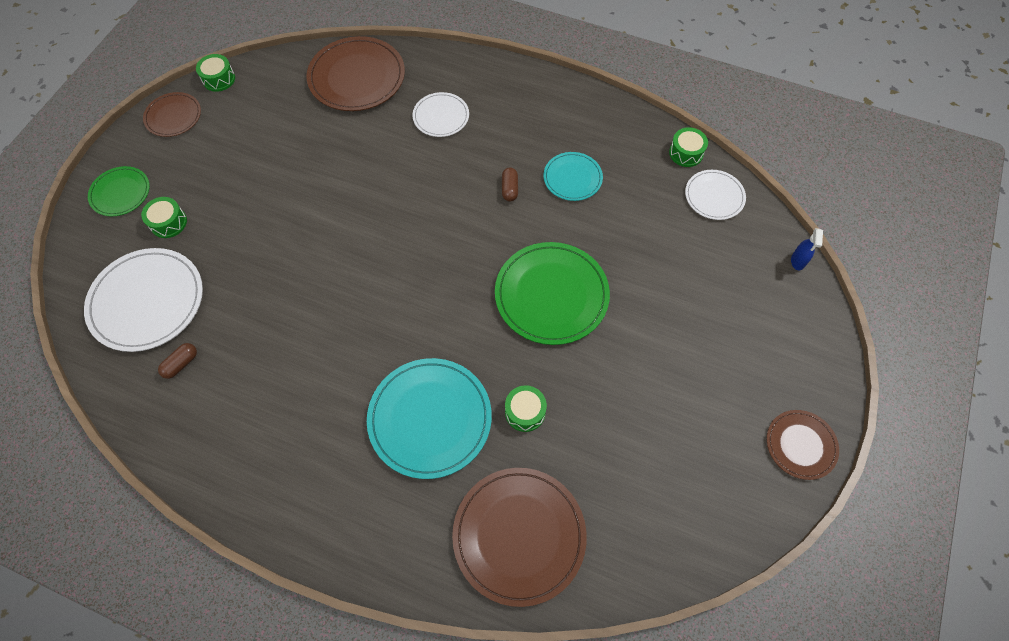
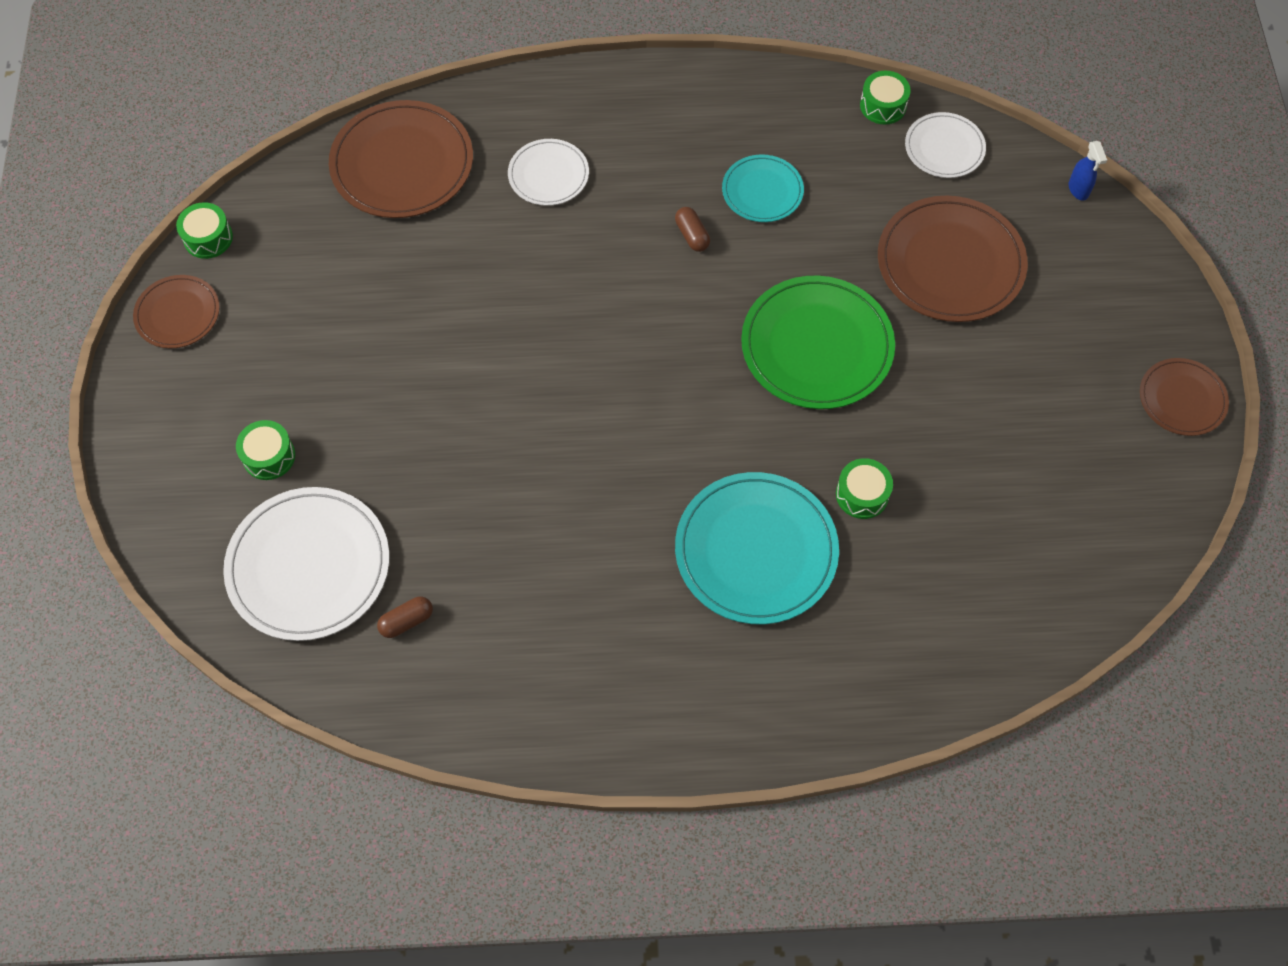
camera: 25 degrees left, 0 degrees up
(120, 193) = (174, 445): green plate -> none
(181, 364) = (406, 621): brown capsule -> brown capsule turned 45 degrees clockwise
(519, 535) = (931, 632): brown plate -> brown plate (950, 263)

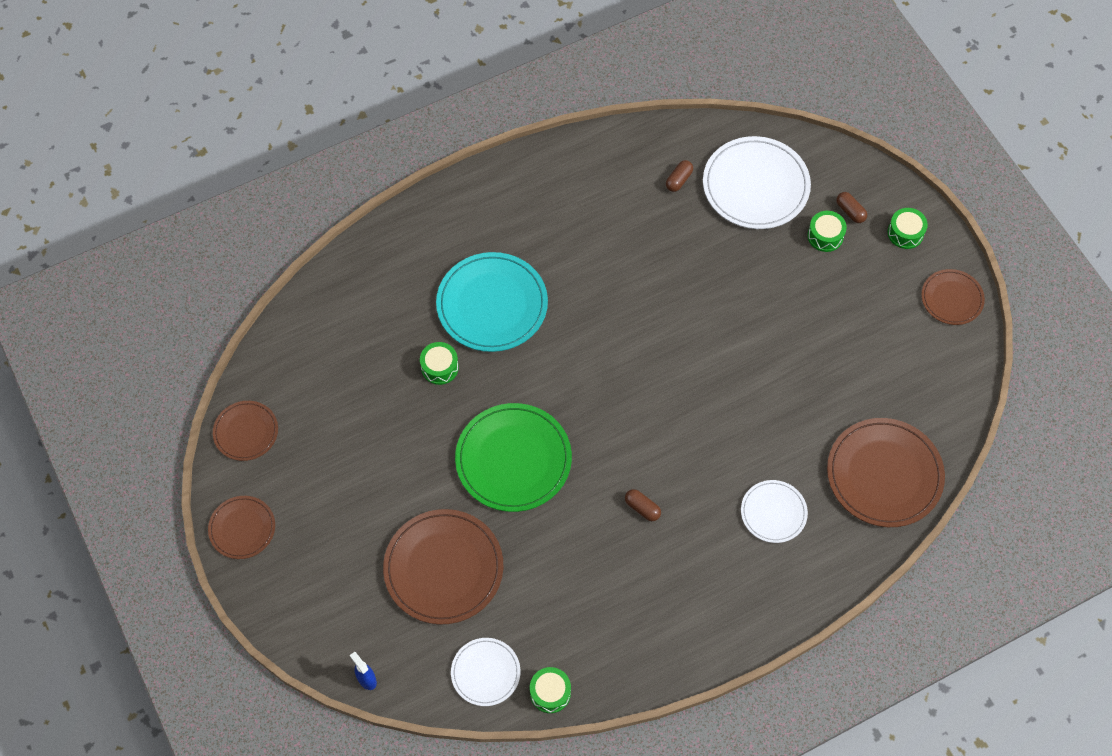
camera: 155 degrees right, 0 degrees up
(208, 238) = (974, 358): green drum -> green drum (905, 233)
(213, 475) = (850, 211): none -> brown capsule
(762, 191) = (609, 569): turquoise plate -> none
(1148, 515) = (246, 432): none -> brown plate

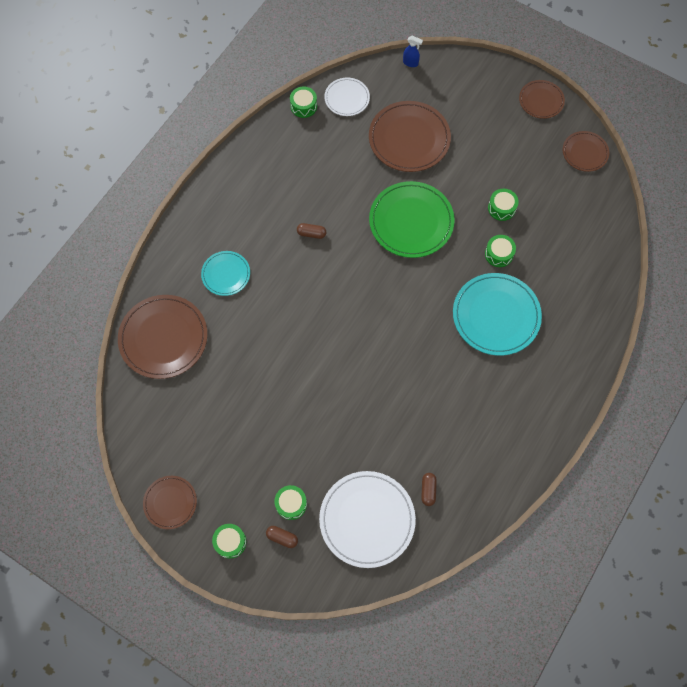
camera: 150 degrees right, 5 degrees up
(396, 418) = (501, 208): none -> green drum
(773, 512) = (226, 274): white plate -> turquoise plate

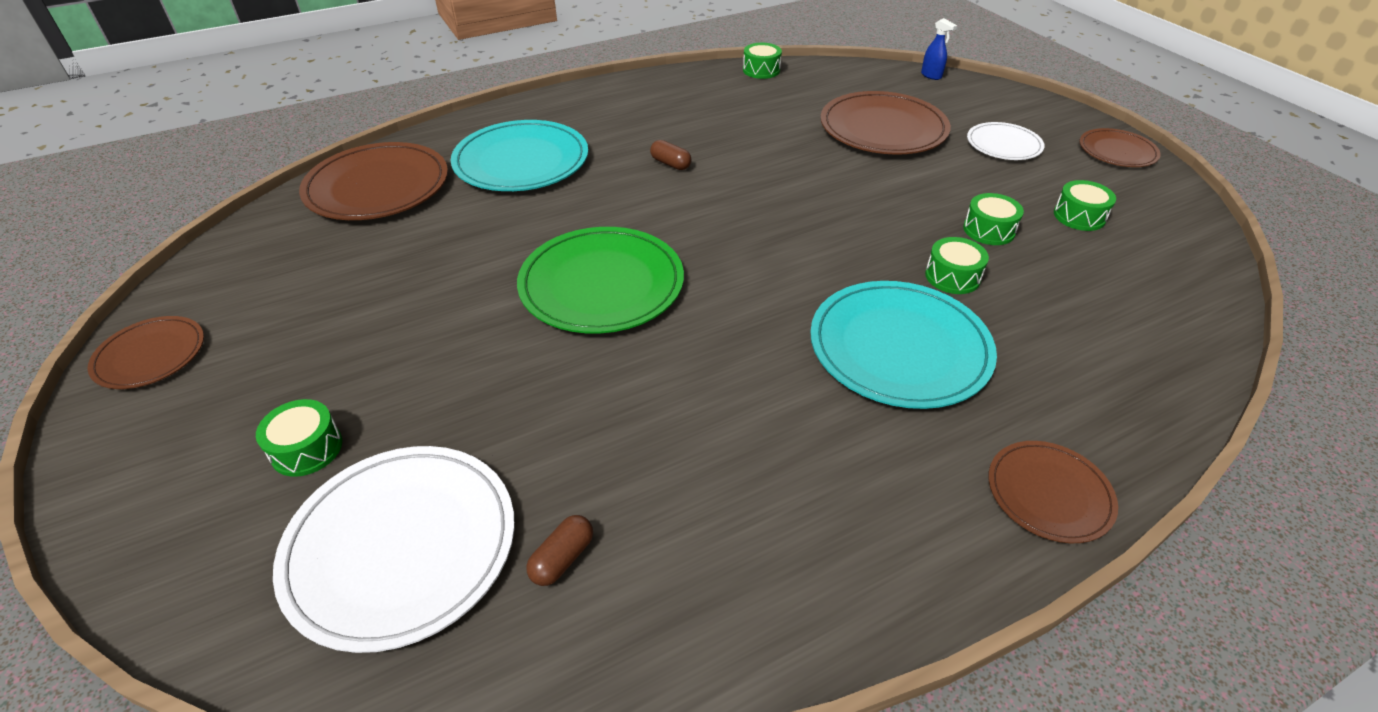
camera: 30 degrees right, 25 degrees down
(226, 274) = (521, 161): turquoise plate -> turquoise plate, size x1.77
(230, 542) = (153, 454): green drum -> green drum (1079, 216)
(282, 537) = (233, 493): brown capsule -> none
(347, 98) = (822, 78): white plate -> white plate (1003, 144)
(411, 221) = (827, 197): green plate -> green plate (601, 284)
(585, 152) = (1176, 218): brown plate -> brown plate (1049, 493)

